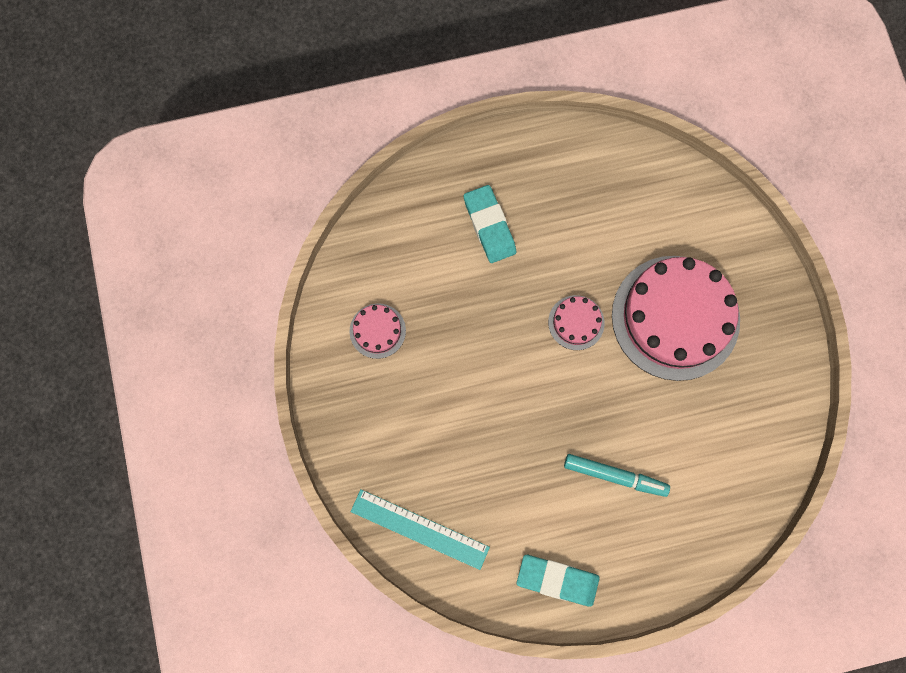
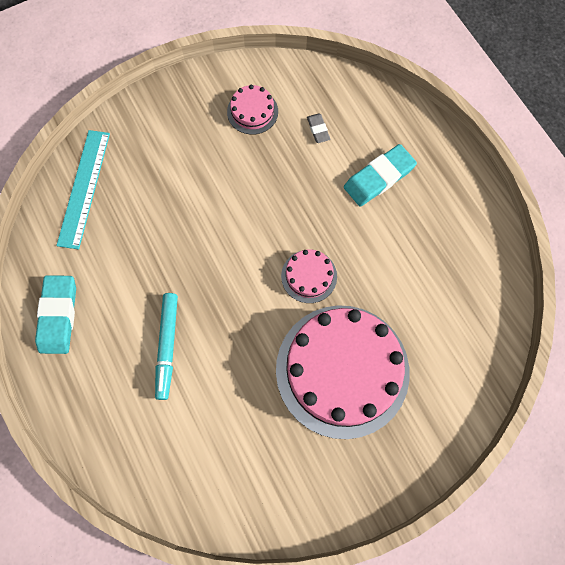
camera: 75 degrees right, 5 degrees down
(418, 269) = (318, 129): none -> grey eraser

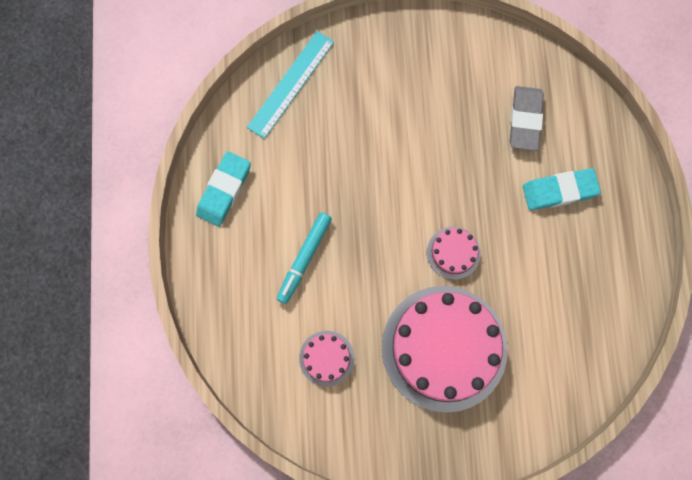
camera: 25 degrees right, 5 degrees up
(252, 111) = (472, 76): pink cake -> pink cake (326, 358)
(318, 129) = (525, 120): grey eraser -> grey eraser, size x1.99

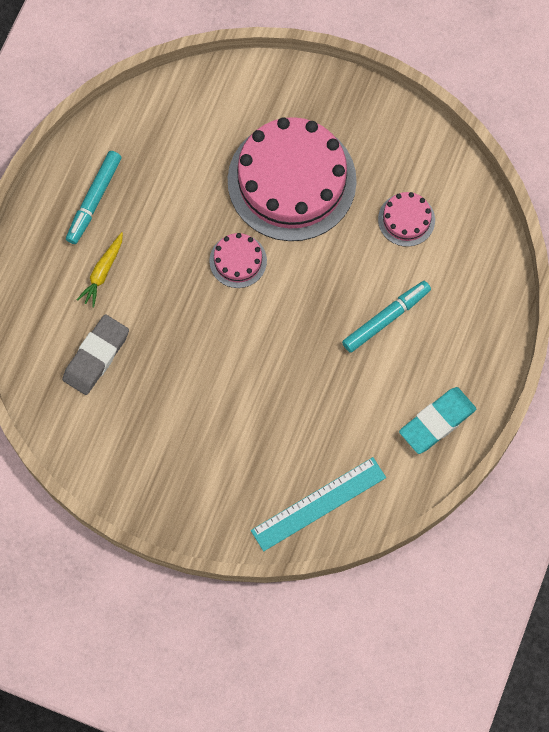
camera: 155 degrees left, 5 degrees down
(559, 191) = (102, 272): turquoise eraser -> yellow carrot
(602, 251) = (94, 199): none -> turquoise marker

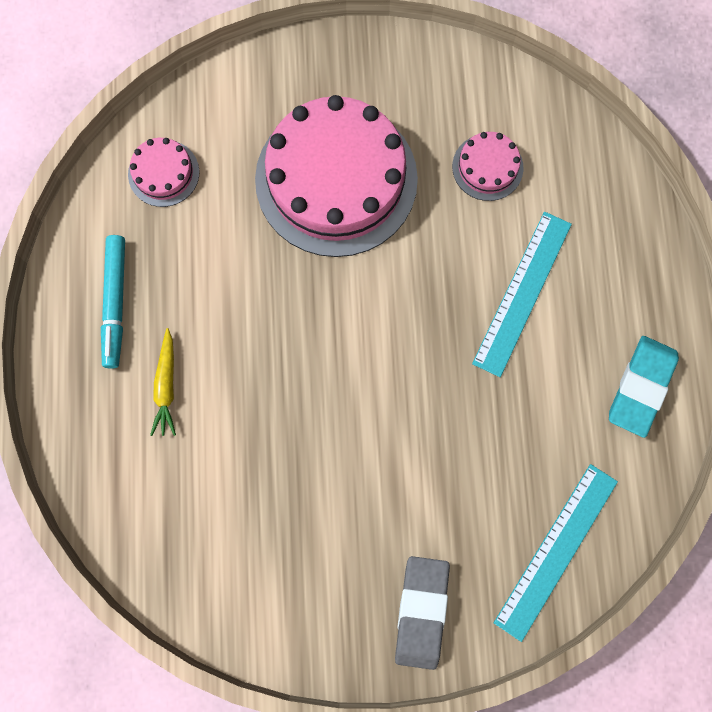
camera: 25 degrees left, 5 degrees up
(96, 356) = (206, 493): grey eraser -> grey eraser (421, 612)
(238, 261) = (319, 300): pink cake -> pink cake (163, 173)
(385, 319) = (522, 293): turquoise marker -> turquoise ruler

